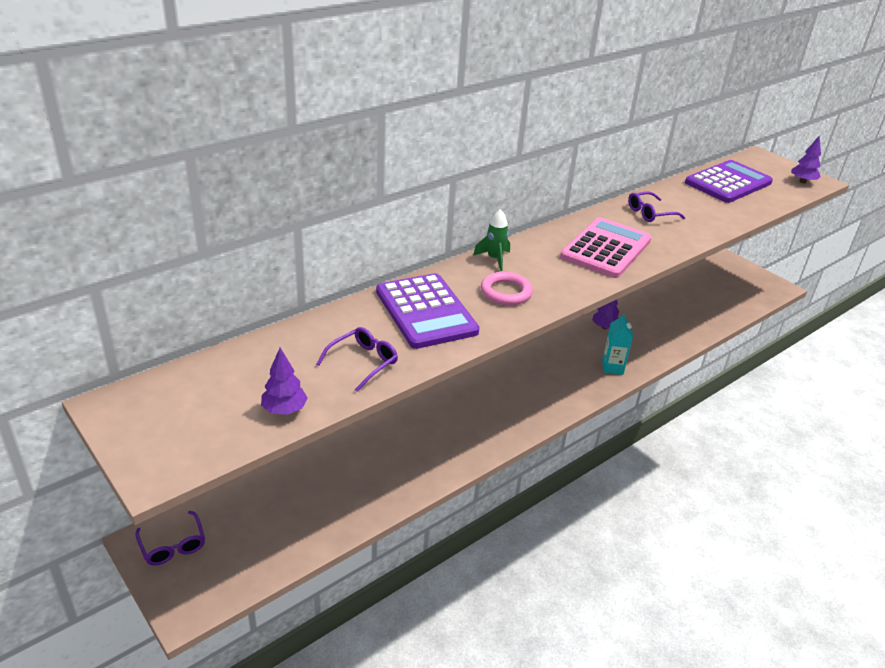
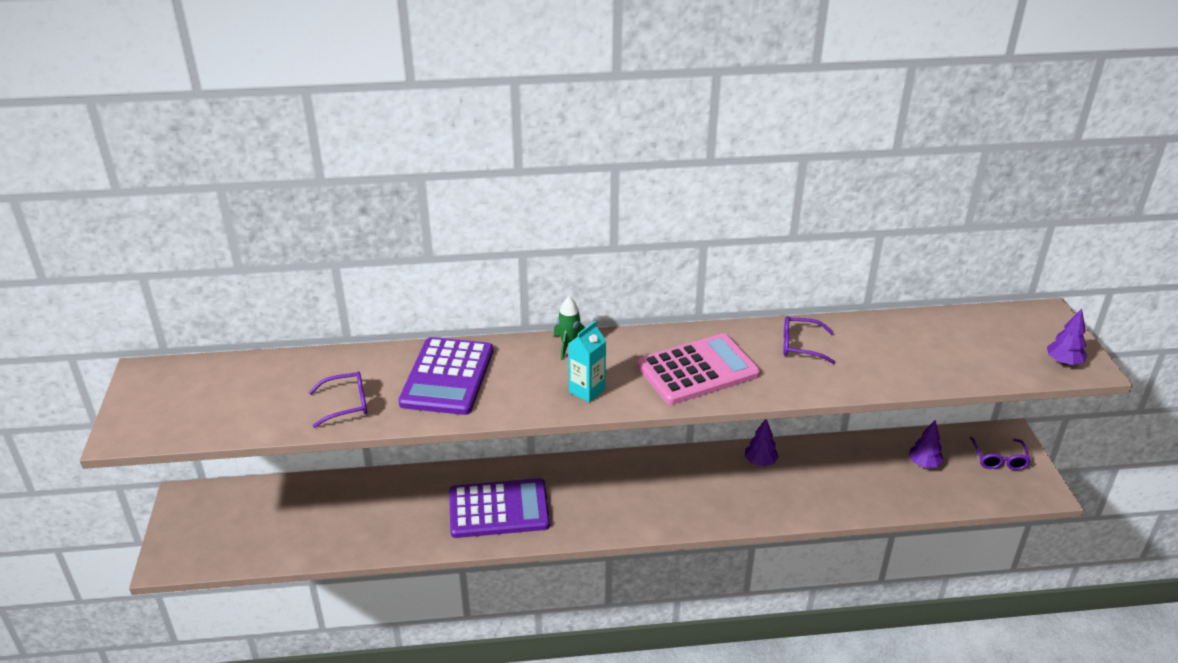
camera: 35 degrees right, 0 degrees up
(173, 545) = (199, 509): purple glasses -> purple glasses (999, 459)
(284, 410) = (248, 422): purple tree -> purple tree (924, 464)
(506, 292) = (540, 383): pink ring -> none
(612, 367) = (722, 508): turquoise carton -> turquoise carton (587, 391)
(728, 183) = (952, 336): purple calculator -> purple calculator (499, 509)

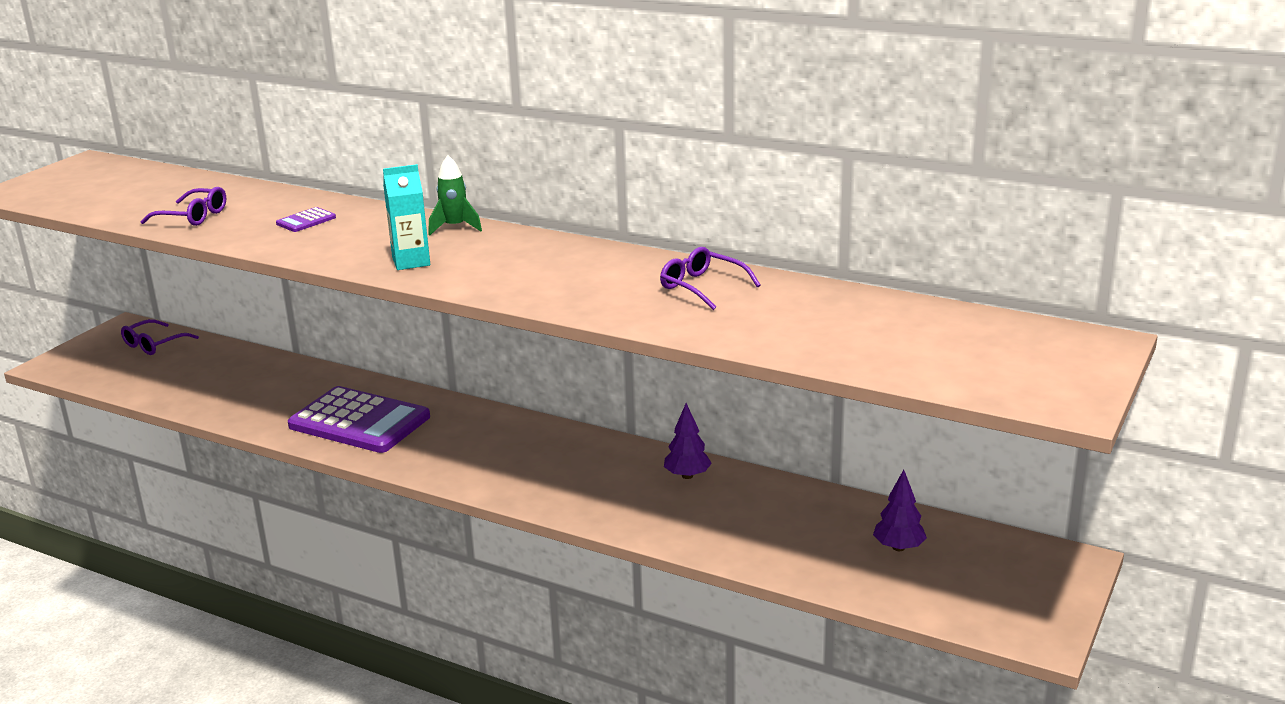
camera: 35 degrees right, 10 degrees down
(447, 377) = (306, 221): purple calculator -> purple calculator, size x0.40
(697, 370) = (549, 276): pink calculator -> none
(999, 459) = (1019, 579): purple glasses -> purple glasses (154, 344)
(1063, 362) = (1037, 389): purple tree -> none

